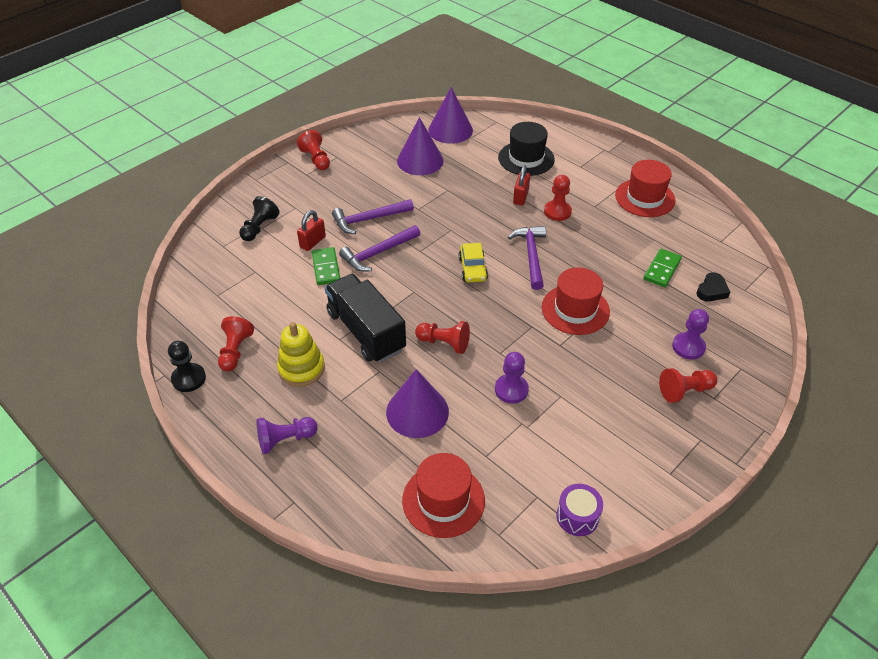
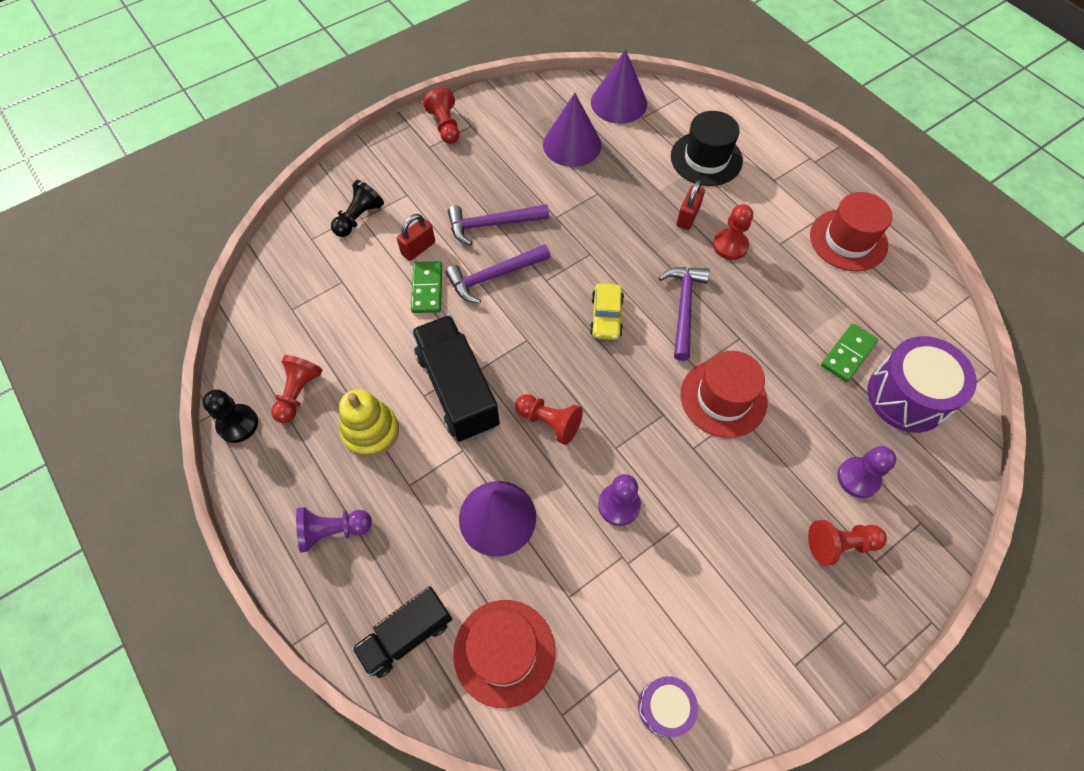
camera: 10 degrees right, 15 degrees up
(362, 501) = (406, 635): none -> black truck
(711, 290) = (907, 396): black heart -> purple drum

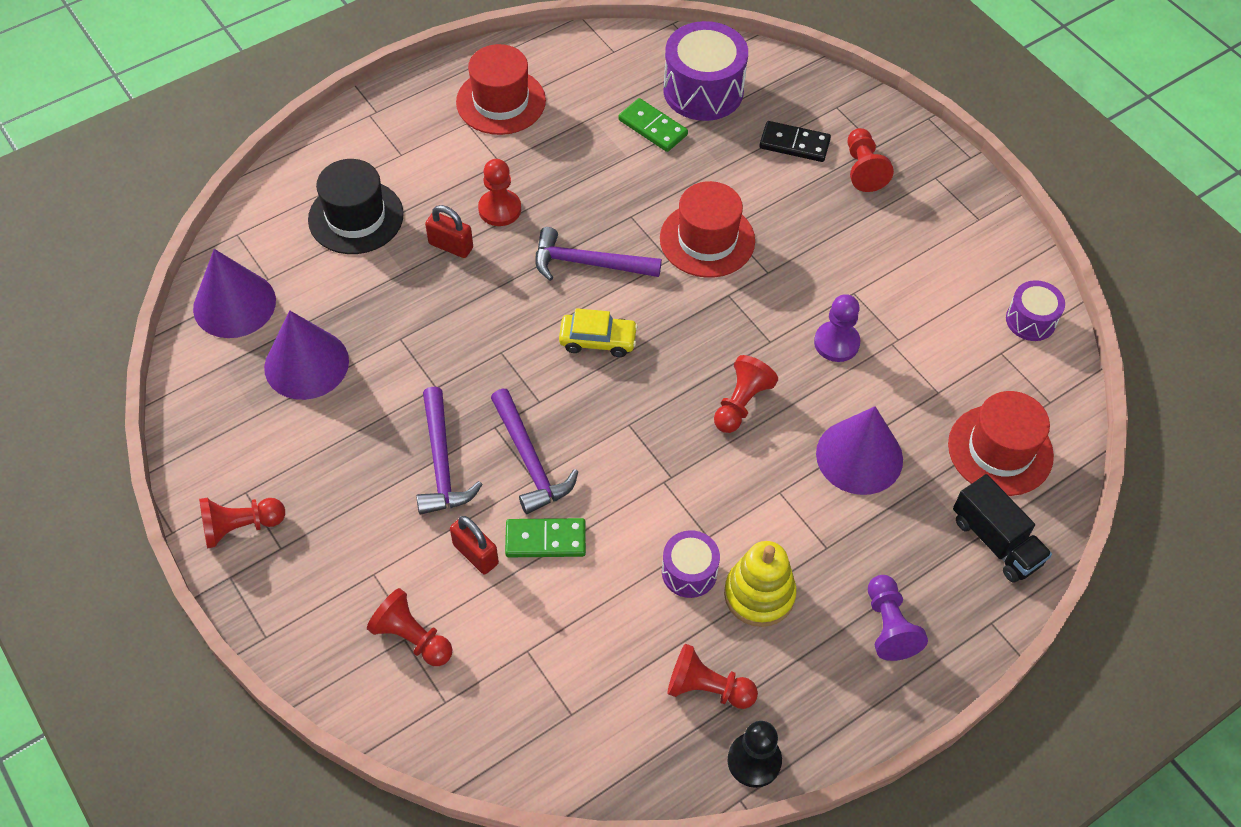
camera: 90 degrees left, 5 degrees down
(359, 218) = (412, 637): black pawn -> red pawn
(394, 382) = (689, 572): none -> purple drum
(457, 389) = (699, 499): black truck -> none
(858, 478) = (794, 144): purple pawn -> black domino

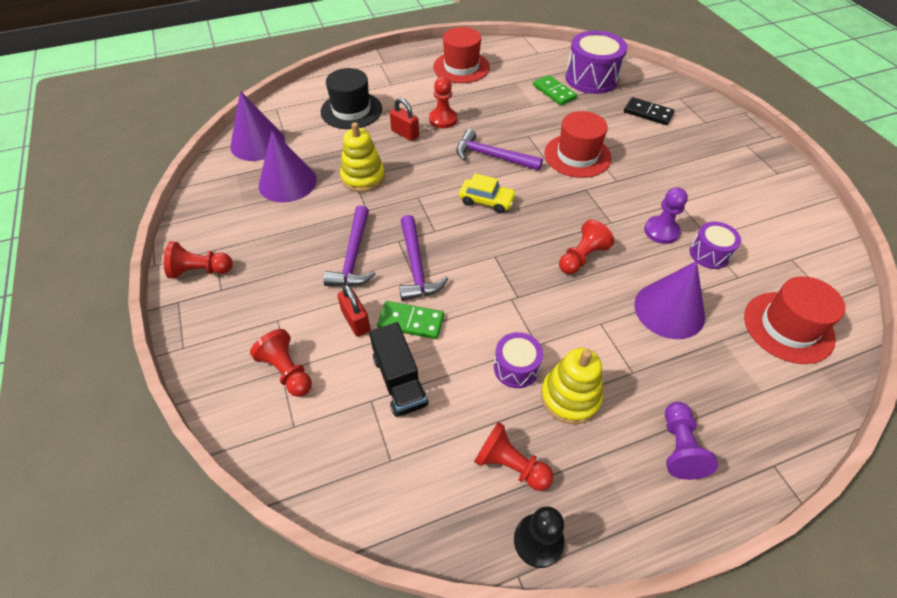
camera: 15 degrees right, 5 degrees down
(413, 335) = (363, 177): none -> yellow stacking toy
(863, 169) = (694, 133): red pawn -> none
(996, 541) = (781, 397): black truck -> black truck (399, 380)
(1030, 320) = (816, 241): purple drum -> purple drum (709, 254)

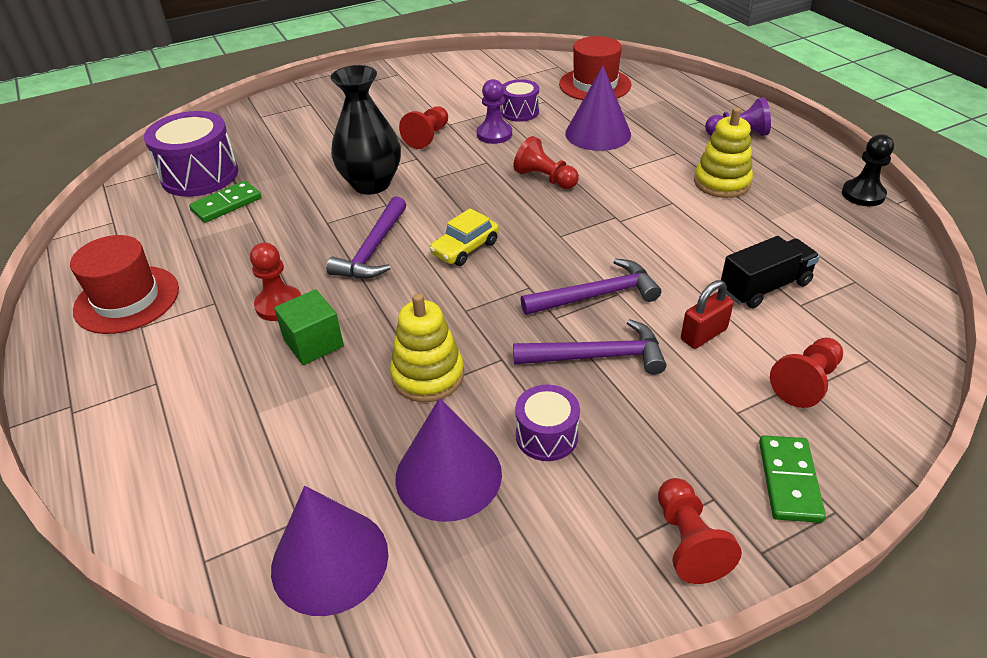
camera: 95 degrees left, 10 degrees down
(351, 110) = (234, 426): black hat -> none
(405, 134) = (313, 343): red padlock -> green cube
(411, 321) = (683, 289): green domino -> green domino (789, 481)
(486, 201) = (465, 248): yellow car -> yellow car turned 150 degrees counterclockwise
(510, 465) = (809, 211): red pawn -> red pawn (428, 137)
(516, 368) = (706, 213): purple drum -> purple drum (546, 436)
(577, 155) = (371, 184): red hat -> black vase
(648, 113) = (288, 137): black domino -> none

